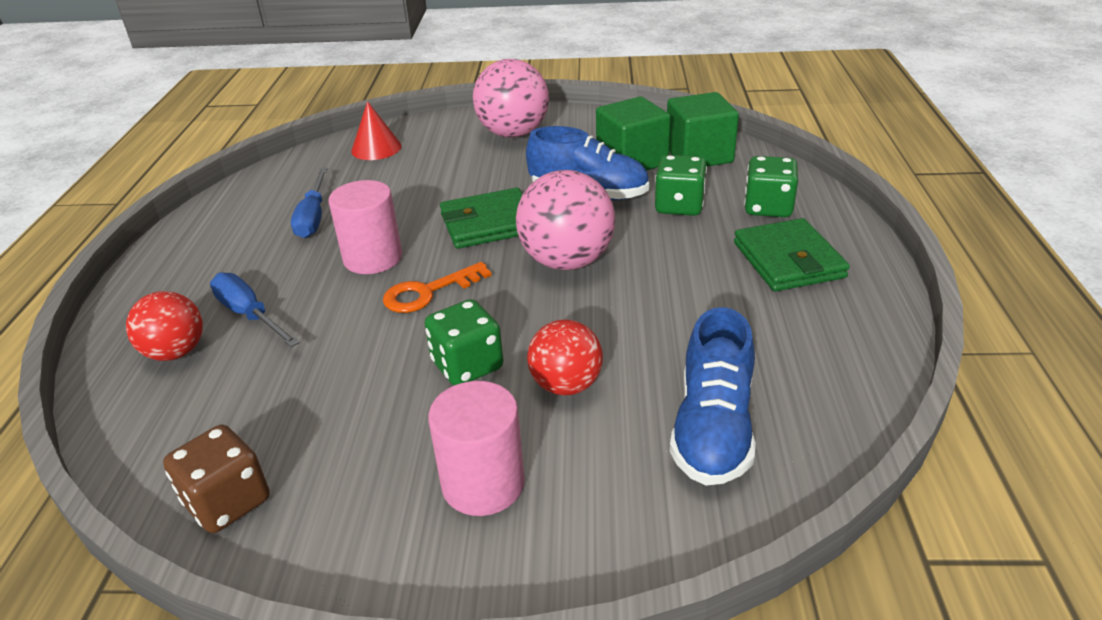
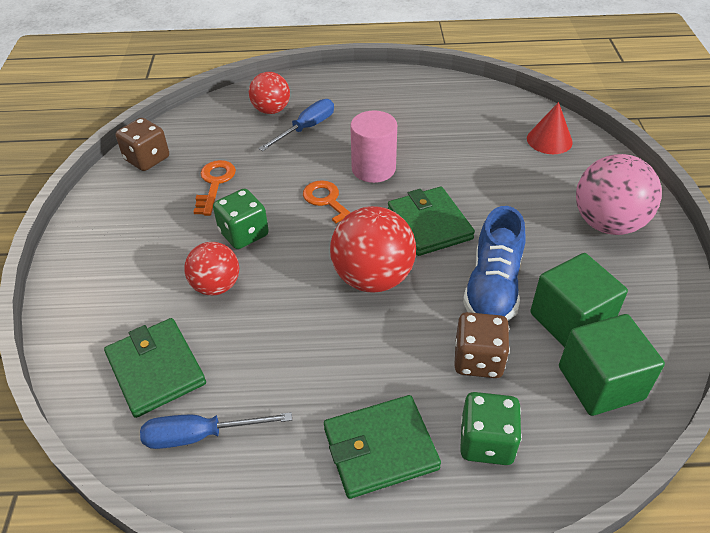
camera: 85 degrees right, 10 degrees up
(313, 217) = (428, 129): blue screwdriver -> blue screwdriver (200, 435)
(341, 404) = (214, 184): none -> orange key
(483, 484) = (135, 253): pink cylinder -> none
(567, 261) = (372, 278): pink ball -> red ball
(679, 206) = (478, 360): green dice -> brown dice
(713, 429) = (156, 369): blue shoe -> green wallet

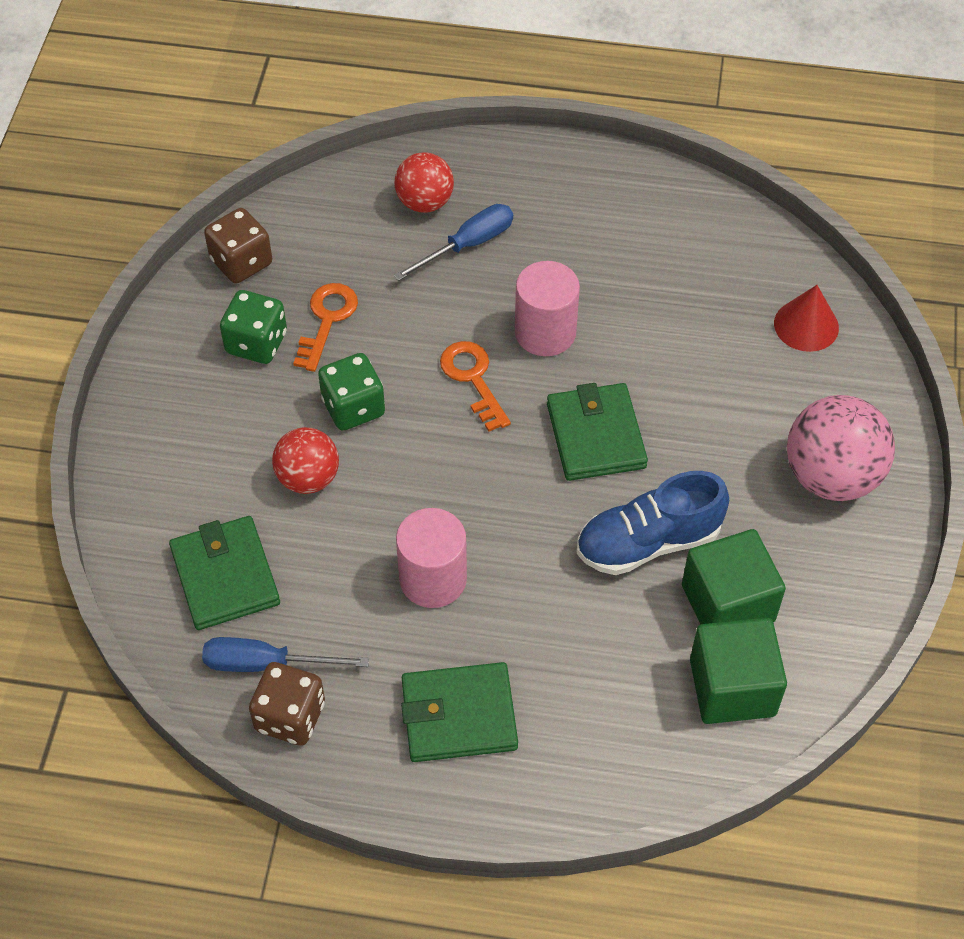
camera: 10 degrees right, 10 degrees up
(331, 342) = (433, 579): none -> pink cylinder
(372, 278) = (502, 501): red ball -> none
(478, 360) = (599, 633): brown dice -> brown dice (290, 717)
(486, 442) = (577, 730): green dice -> green dice (256, 343)
(493, 287) = (648, 542): blue shoe -> blue shoe turned 45 degrees clockwise

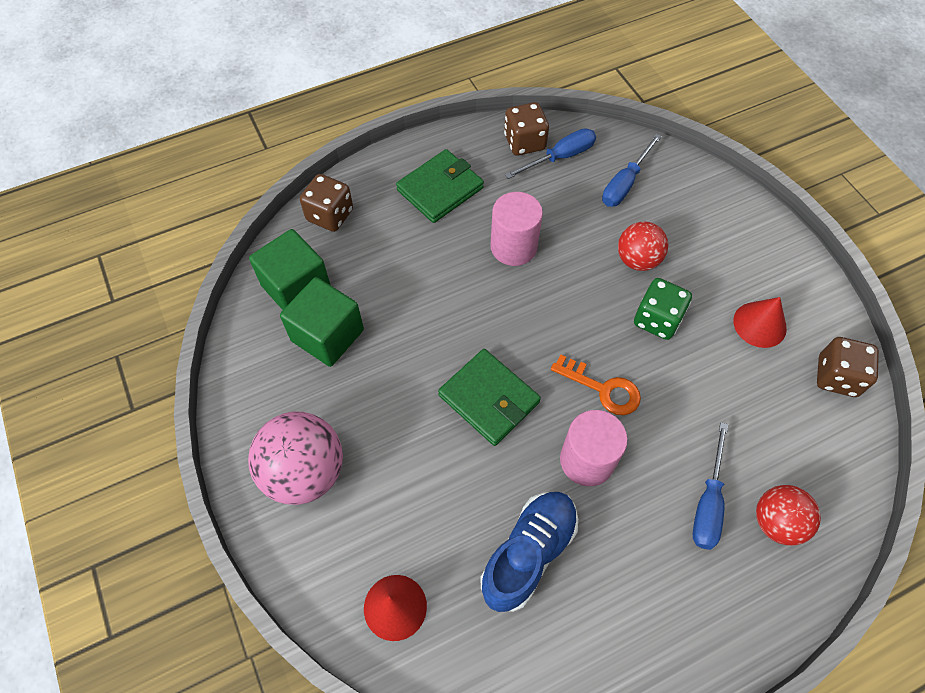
camera: 145 degrees right, 5 degrees up
(225, 576) = (625, 183): green wallet -> blue screwdriver
(256, 343) = (759, 324): green dice -> red cone
(327, 320) = (736, 370): orange key -> none
(630, 767) = (330, 215): none -> brown dice
(648, 542) = (402, 345): blue shoe -> blue shoe (528, 553)

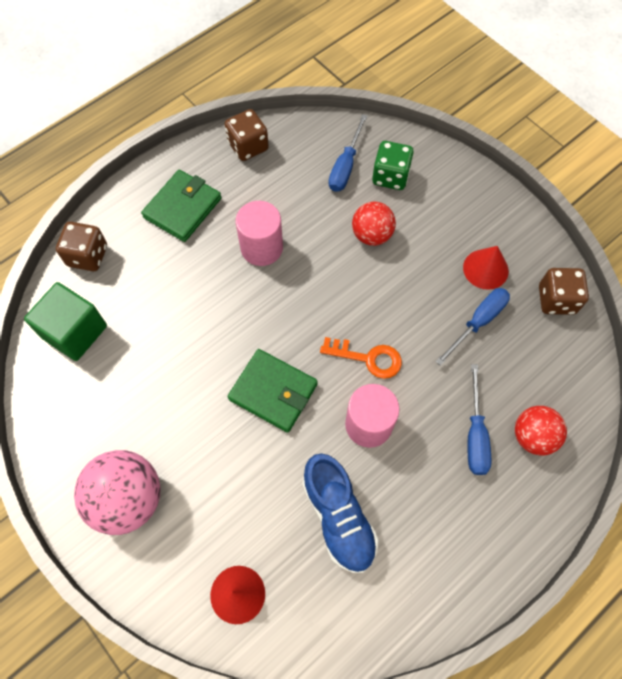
camera: 15 degrees left, 5 degrees up
(327, 335) = (115, 370): green cube -> none
(528, 553) = (338, 517): blue shoe -> blue shoe turned 135 degrees clockwise
(560, 157) = (283, 154): blue screwdriver -> blue screwdriver (478, 322)
(657, 319) = (400, 285): green dice -> green dice (390, 176)

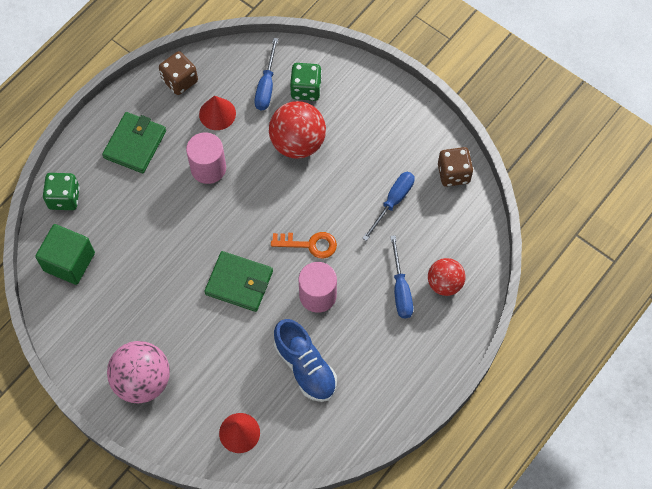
camera: 10 degrees left, 0 degrees up
(87, 256) = (64, 198): brown dice -> green dice
(371, 235) = (297, 143): red ball -> red ball, size x1.58
(485, 269) = (394, 157): red cone -> red cone (217, 114)

